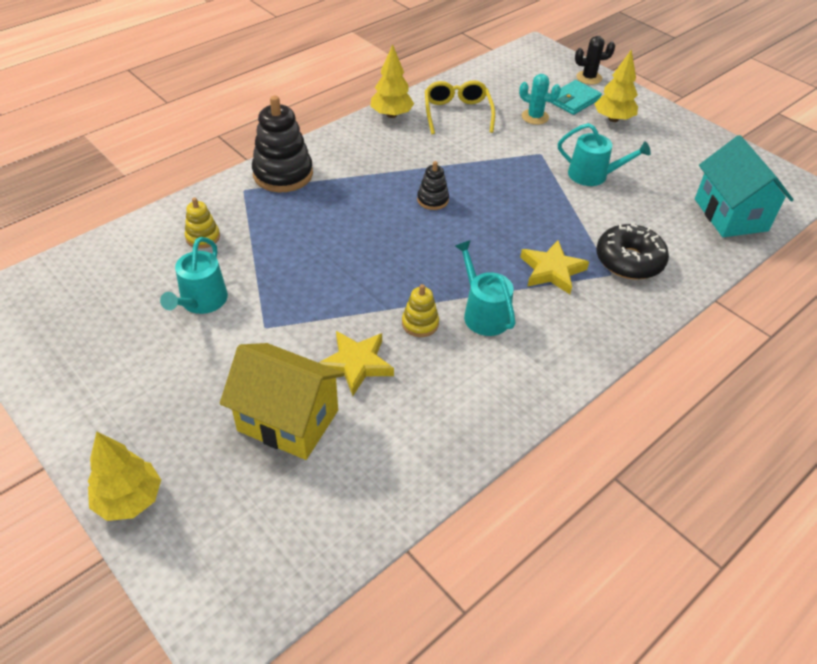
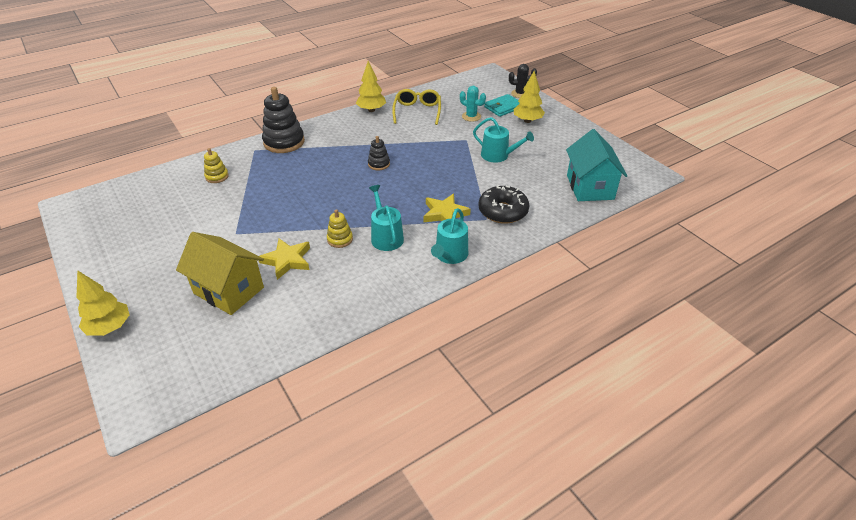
camera: 10 degrees right, 5 degrees down
(201, 302) = (201, 215): turquoise watering can -> turquoise watering can (450, 255)

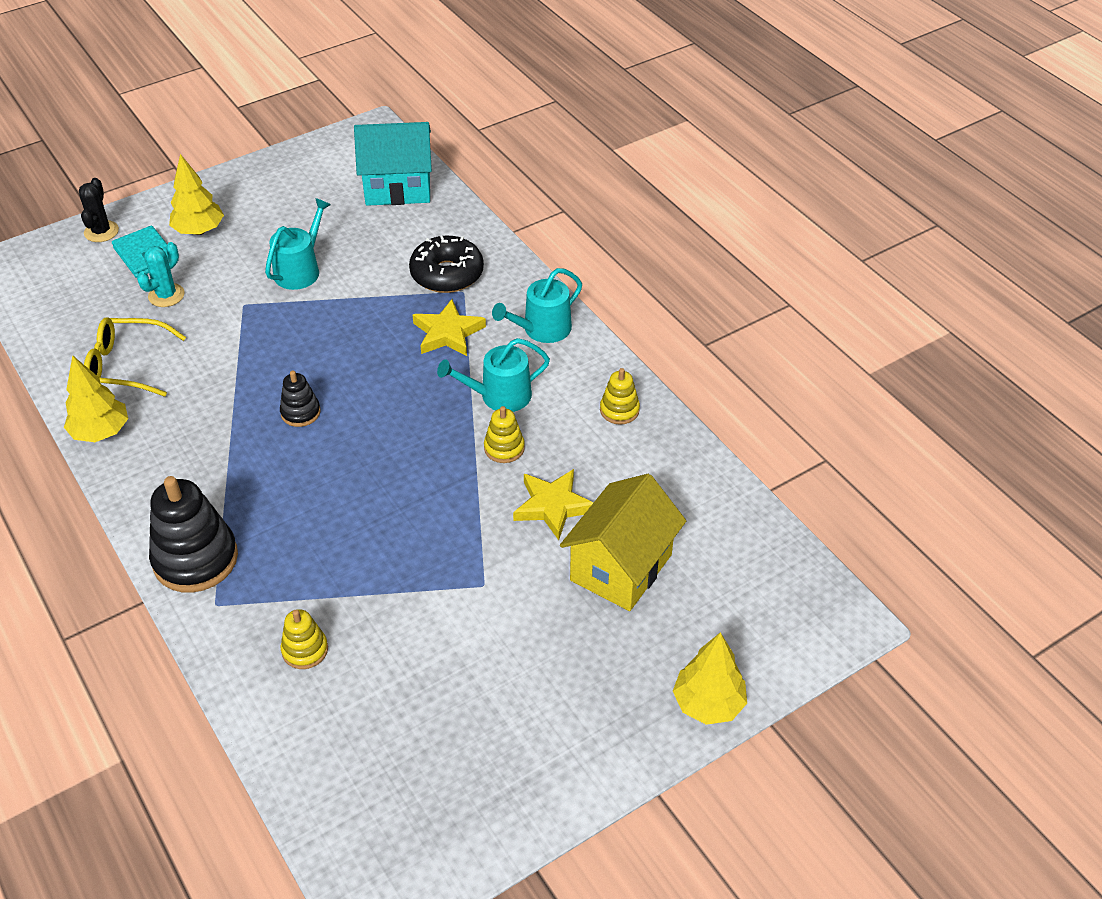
camera: 90 degrees left, 5 degrees up
(367, 293) = (619, 410): none -> yellow stacking toy
(450, 255) = (542, 329): turquoise watering can -> turquoise watering can turned 120 degrees clockwise

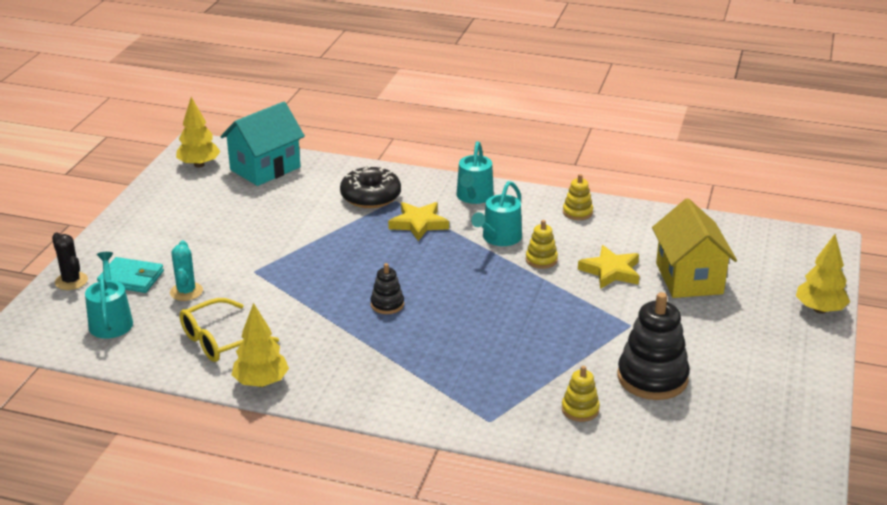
camera: 40 degrees left, 15 degrees down
(195, 559) = (439, 407): black stacking toy -> black stacking toy (652, 378)
(199, 231) = (152, 248): yellow tree -> yellow tree (199, 165)
(300, 270) = (266, 236): turquoise watering can -> turquoise watering can (111, 321)

